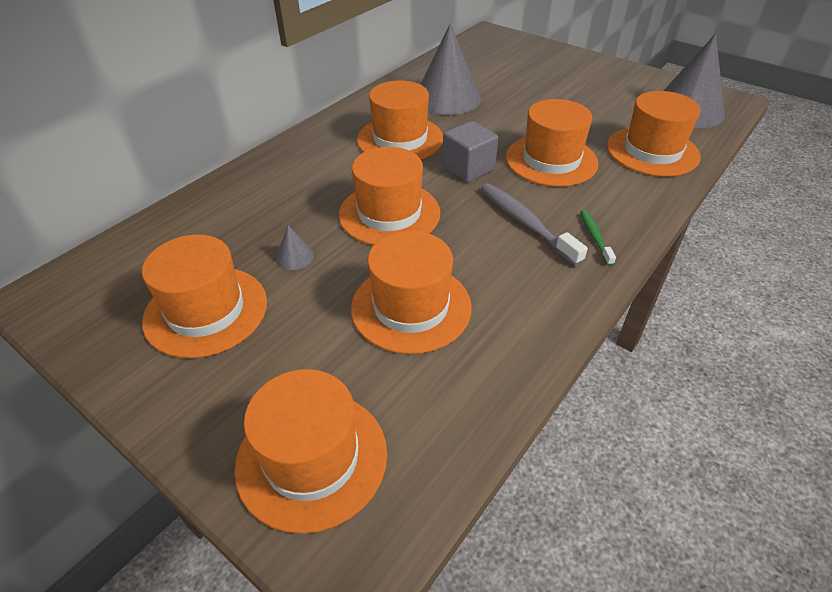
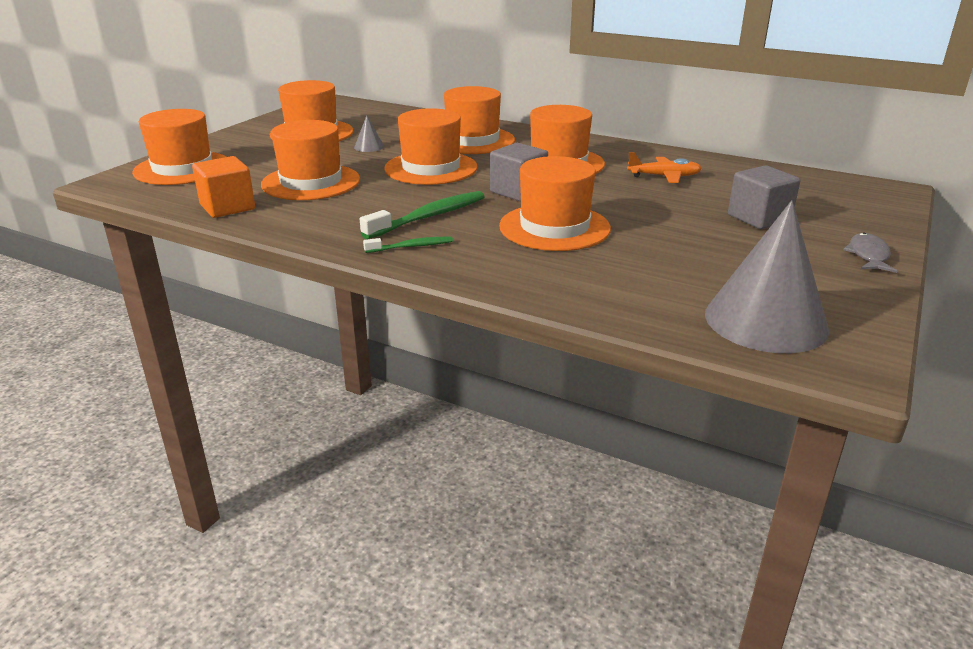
camera: 80 degrees right, 15 degrees down
(447, 98) = (664, 177): grey cone -> orange plane
(484, 383) = (227, 207): none -> orange cube
(525, 223) = (429, 217): grey toothbrush -> green toothbrush
(535, 81) = (759, 218): none -> grey cube
(593, 63) = (868, 255): none -> grey fish
(652, 151) = (611, 285): orange hat -> orange hat (472, 140)

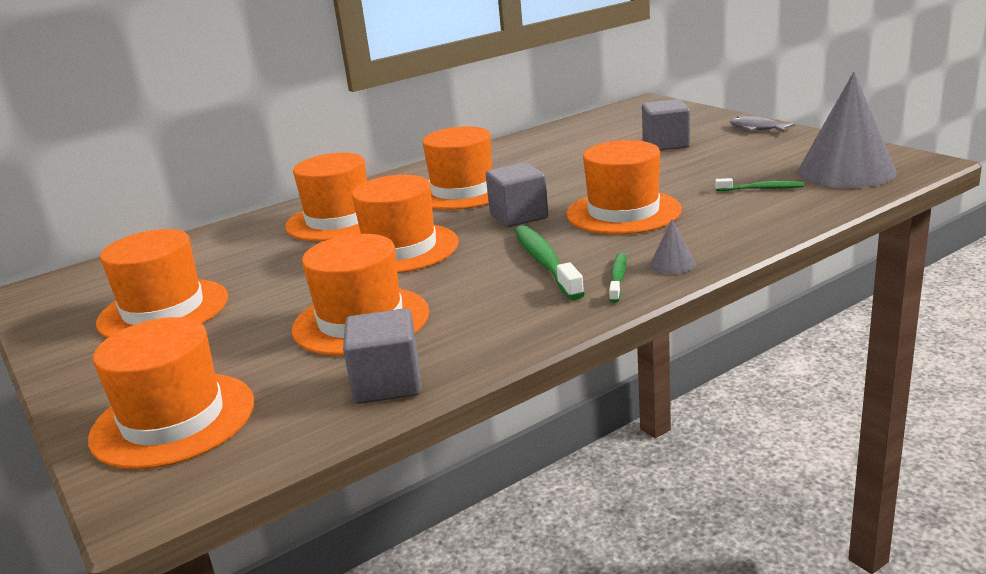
camera: 60 degrees left, 5 degrees down
(227, 207) = (387, 383): orange cube -> grey cube
(369, 147) = (277, 277): grey cone -> grey cone (672, 264)
(664, 177) = (545, 158): orange plane -> none
(666, 280) = (761, 189): none -> green toothbrush

